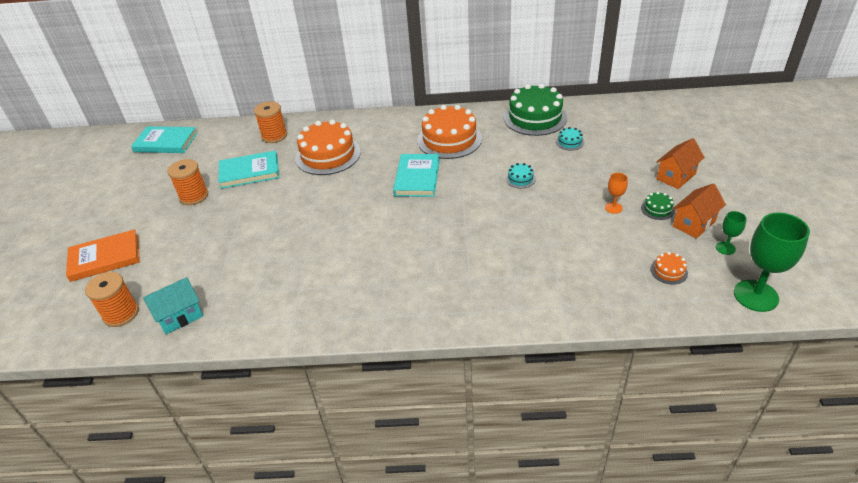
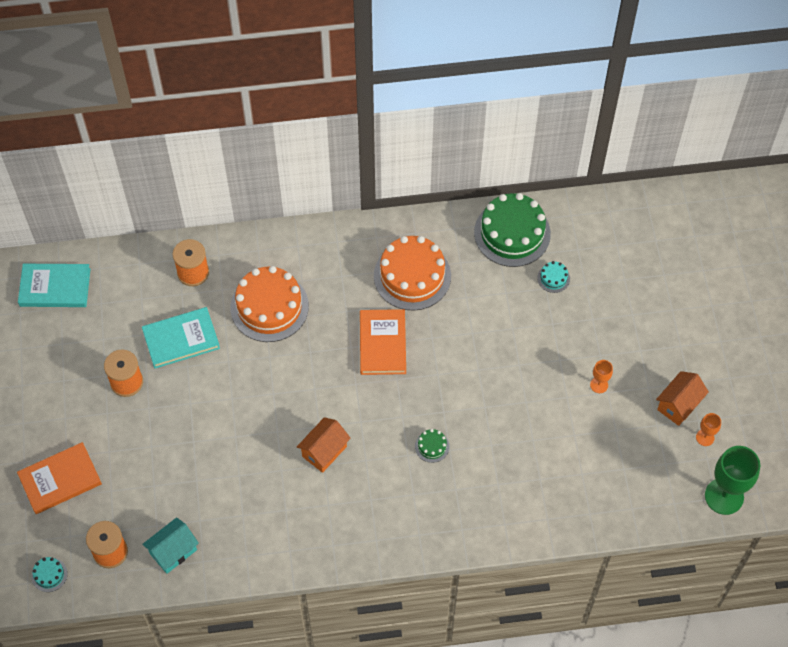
camera: 10 degrees left, 20 degrees up
(417, 178) = (383, 344): turquoise book -> orange book
(520, 179) = (499, 342): turquoise cake -> turquoise cake (49, 574)
(657, 209) = (644, 385): green cake -> green cake (432, 446)
(669, 271) = (648, 470): orange cake -> none
(676, 176) = (667, 334): orange house -> orange house (324, 451)
(725, 248) = (705, 437): green goblet -> orange goblet

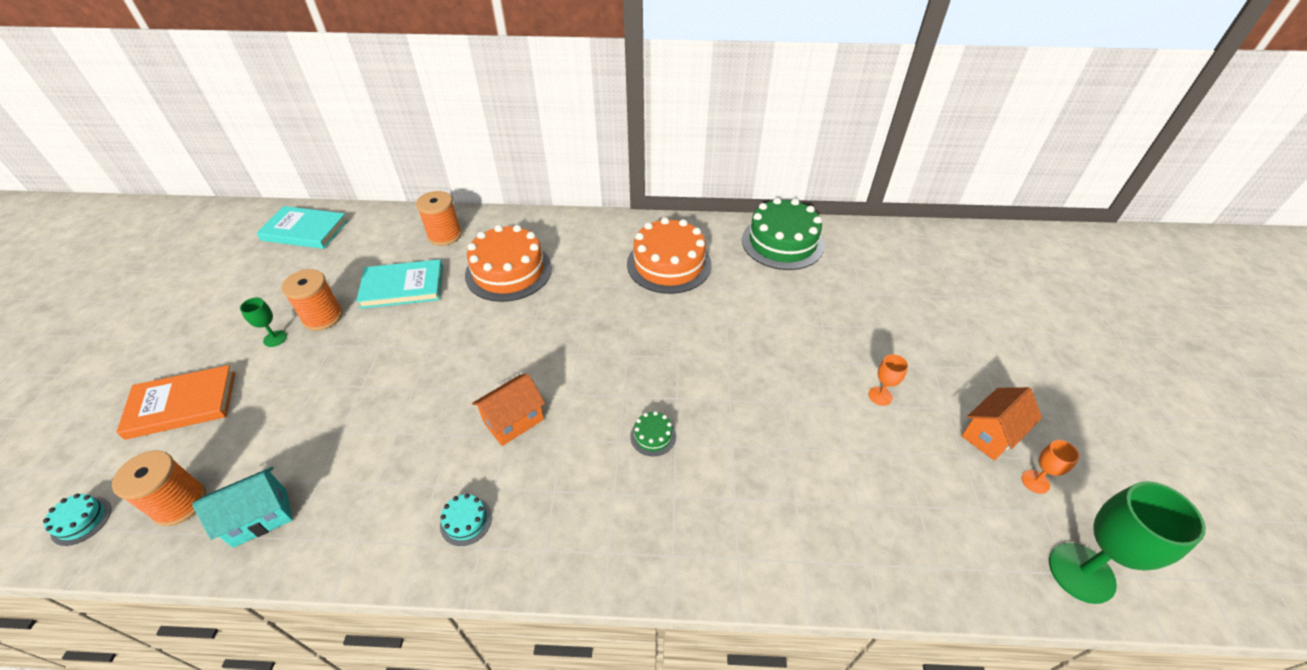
camera: 10 degrees right, 15 degrees down
(98, 410) = (275, 338): none -> green goblet
(383, 344) = (620, 319): orange book -> none
(553, 278) = (825, 284): turquoise cake -> turquoise cake (466, 521)

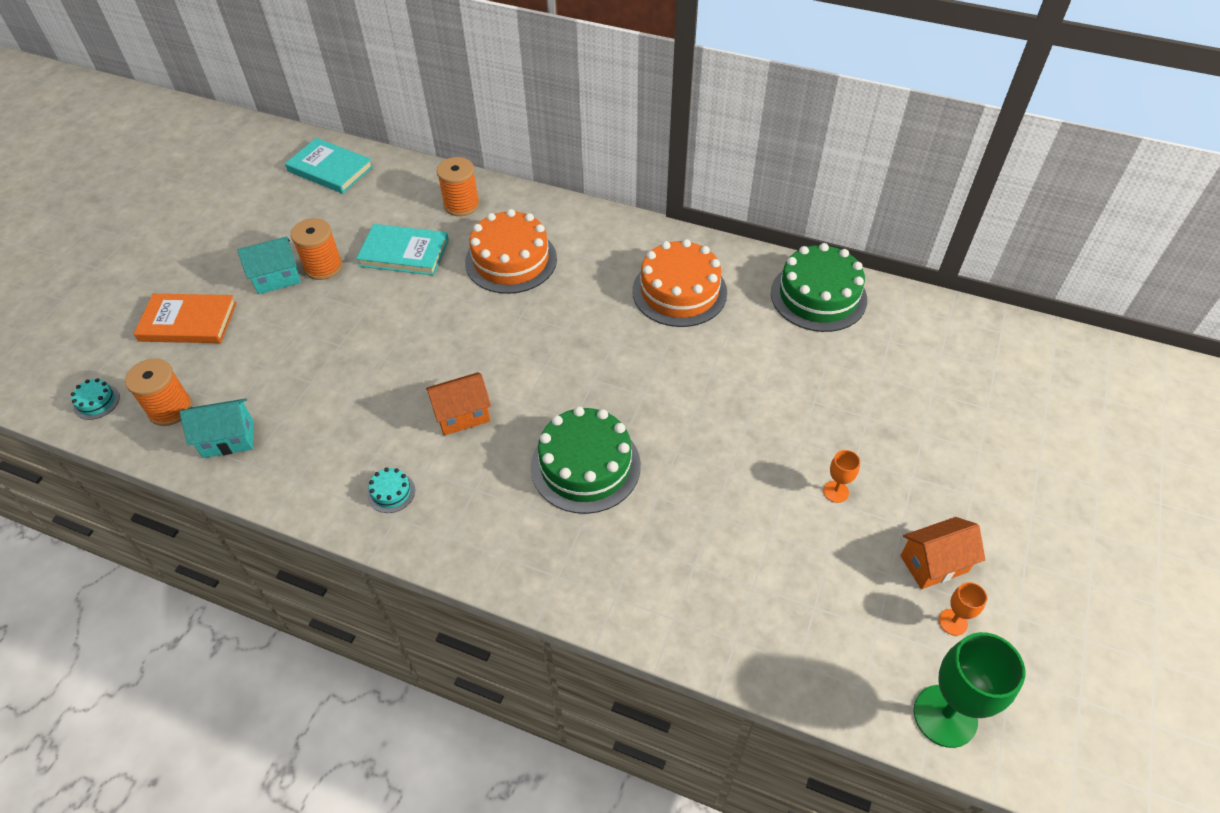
camera: 20 degrees right, 5 degrees up
(275, 338) = (277, 278): green goblet -> turquoise house
(653, 436) = (585, 466): green cake -> green cake, size x2.37

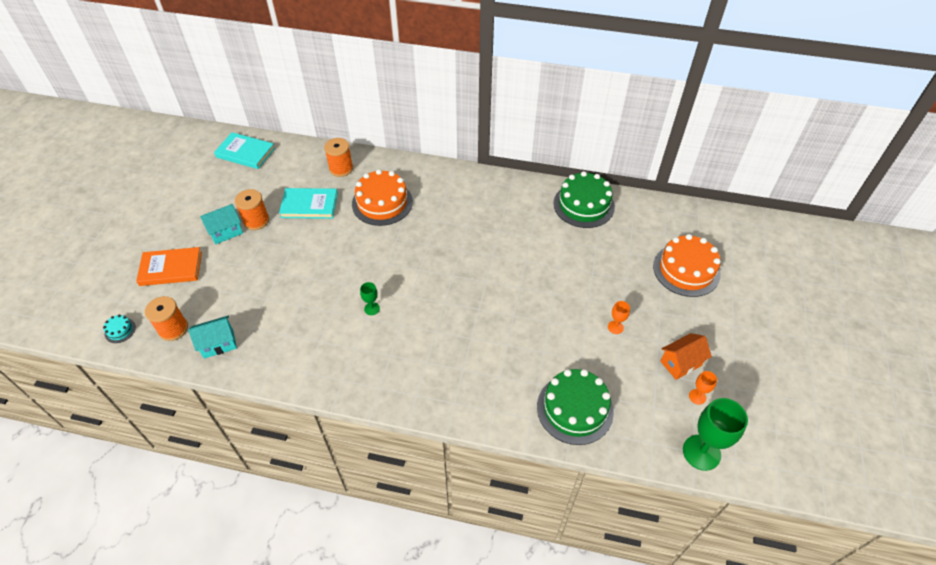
camera: 10 degrees left, 0 degrees up
(391, 492) = (336, 364): turquoise cake -> none
(462, 415) = (372, 309): orange house -> green goblet
(585, 466) = (458, 331): green cake -> green cake (575, 409)
(679, 291) = (496, 211): orange cake -> orange cake (686, 270)

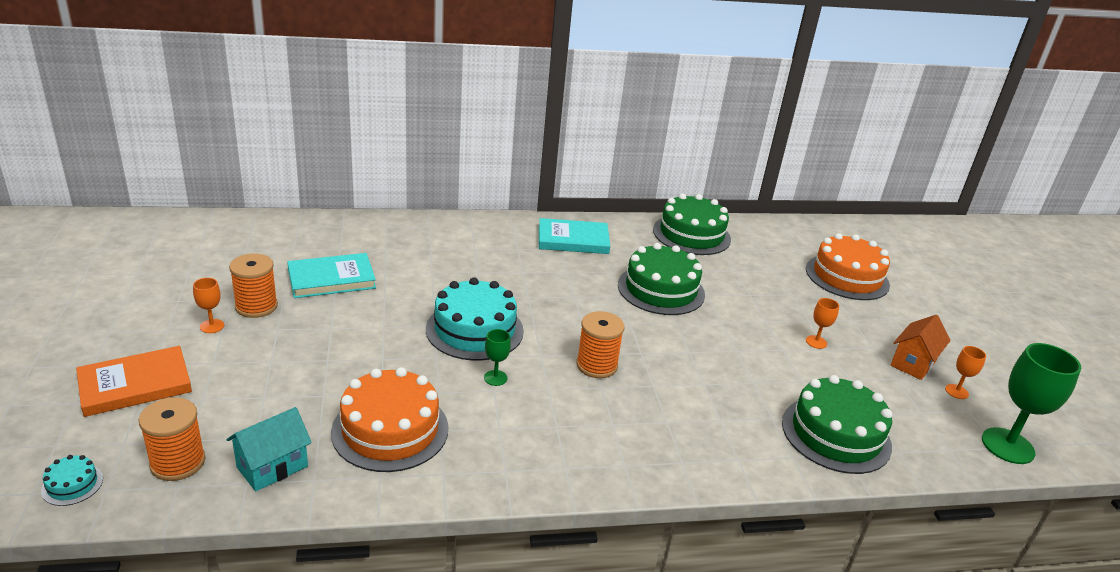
camera: 25 degrees left, 20 degrees down
(226, 232) = (212, 326): turquoise house -> orange goblet
(245, 153) = (197, 234): turquoise book -> turquoise book (573, 240)
(341, 168) = (356, 235): orange spool -> orange spool (596, 365)
(378, 266) = (474, 330): none -> turquoise cake
(382, 203) = (437, 263): orange cake -> orange cake (390, 430)
(526, 255) = (661, 289): none -> green cake

